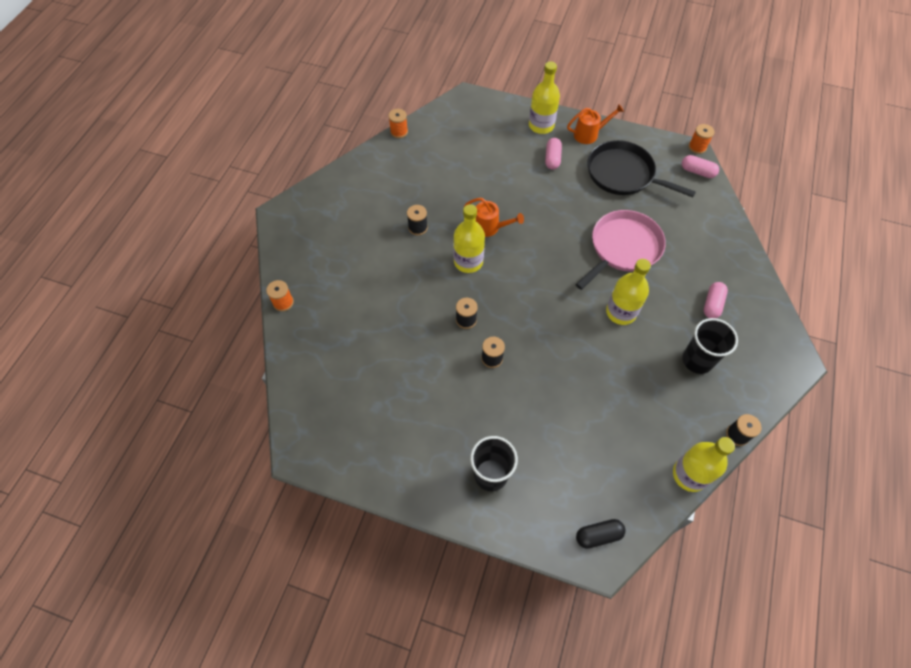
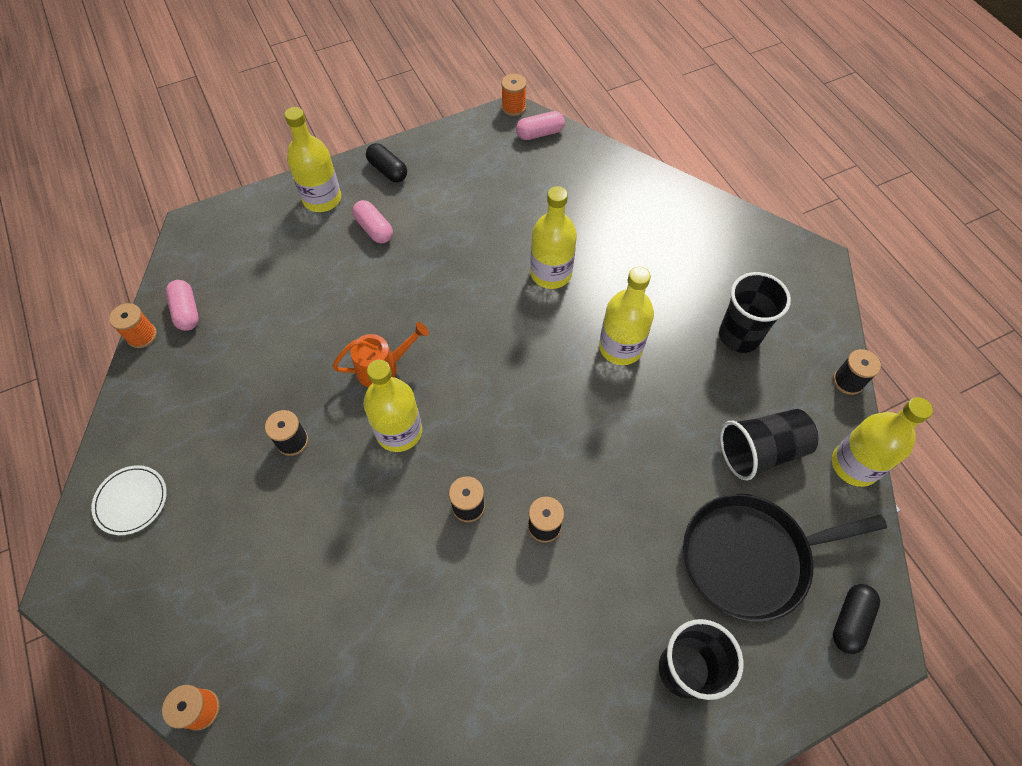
camera: 45 degrees left, 0 degrees up
(331, 199) = (131, 501): none -> white plate
(589, 134) = (388, 170): orange watering can -> black capsule
(623, 174) = (469, 190): black pan -> black pan (750, 558)
(623, 248) = (551, 273): pink pan -> yellow bottle
(642, 422) = (761, 451): none -> black cup
(712, 304) = (693, 264): pink capsule -> pink capsule (187, 311)

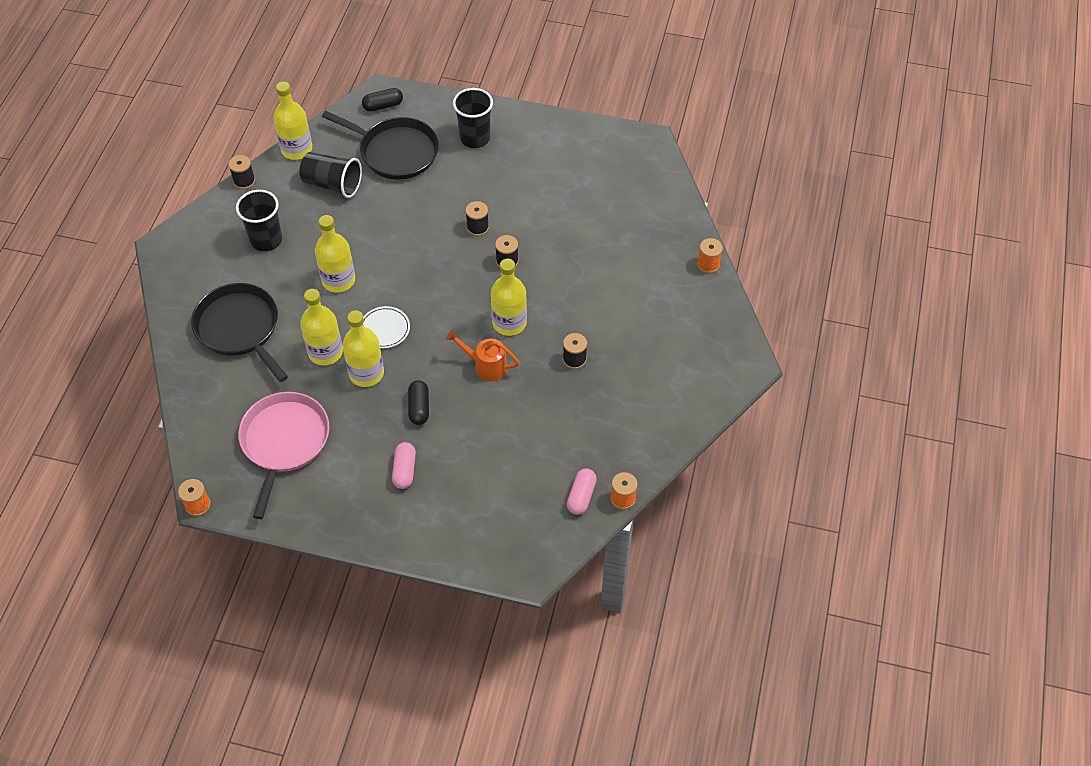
camera: 140 degrees left, 5 degrees down
(131, 501) = (689, 388): white plate -> white plate (384, 329)
(322, 199) = (418, 525): yellow bottle -> yellow bottle (366, 373)
(388, 170) = (348, 516): black capsule -> black capsule (419, 407)
(500, 184) = (284, 442): none -> pink pan
(540, 133) = (208, 465): pink capsule -> none
(650, 240) = (240, 328): none -> black pan

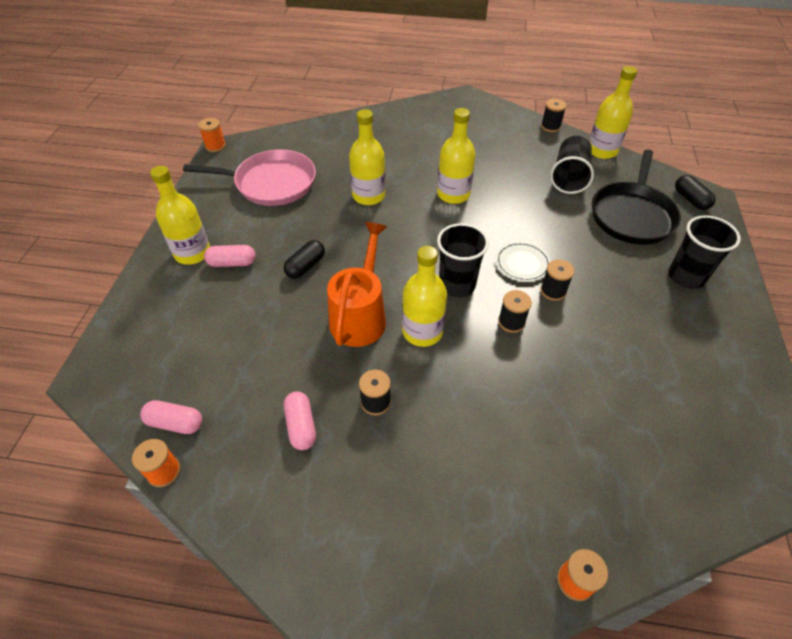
camera: 85 degrees right, 5 degrees down
(240, 328) = (389, 144): black pan -> none
(266, 240) = (488, 146): black cup -> black cup (457, 285)
(366, 373) = (346, 225): yellow bottle -> yellow bottle (192, 253)
(384, 329) = (400, 231): white plate -> white plate (522, 263)
(419, 407) = (305, 266): black capsule -> black capsule turned 45 degrees counterclockwise
(485, 366) = (360, 315): orange watering can -> orange watering can, size x1.55
(591, 409) = (301, 426): none -> pink capsule

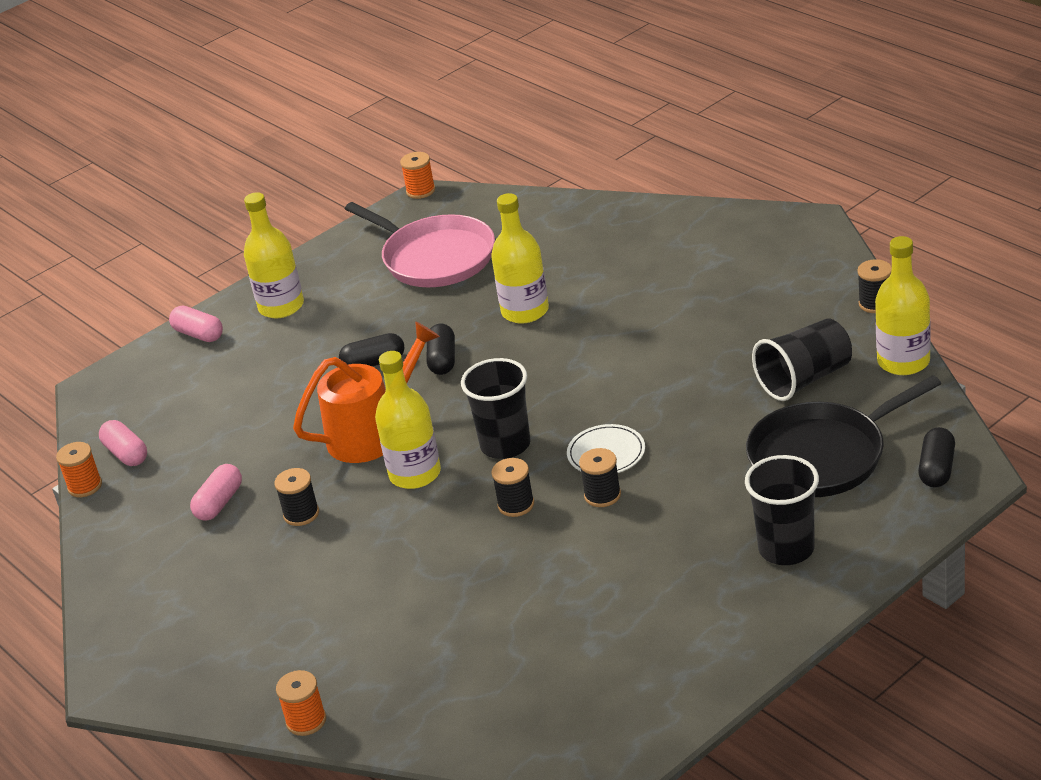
camera: 45 degrees right, 15 degrees down
(232, 263) = (308, 331): pink capsule -> pink capsule (198, 334)
(351, 246) = (442, 360): none -> black capsule
(453, 194) = (626, 346): yellow bottle -> none

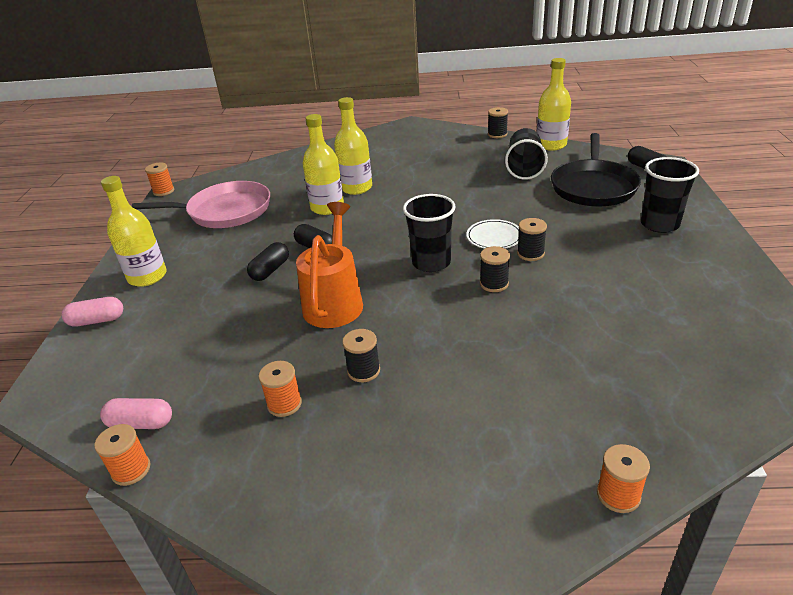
camera: 50 degrees left, 0 degrees up
(219, 503) = (284, 404): pink capsule -> orange spool
(415, 474) = (403, 305): yellow bottle -> yellow bottle (356, 188)

